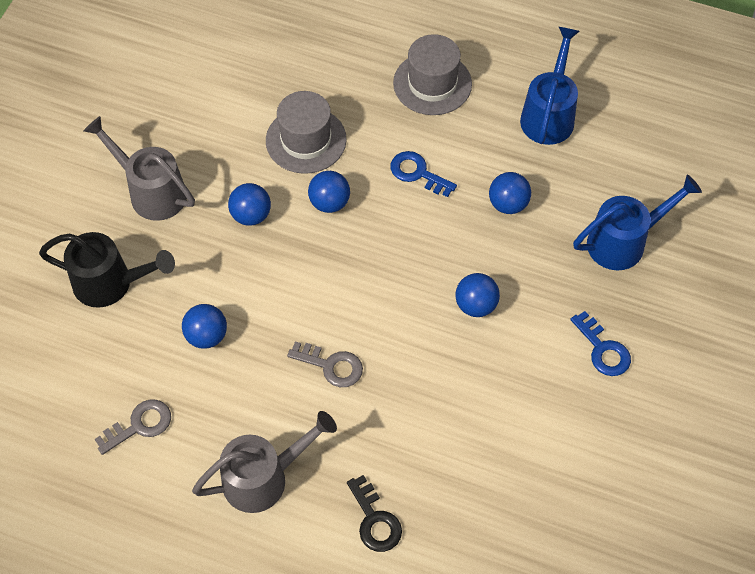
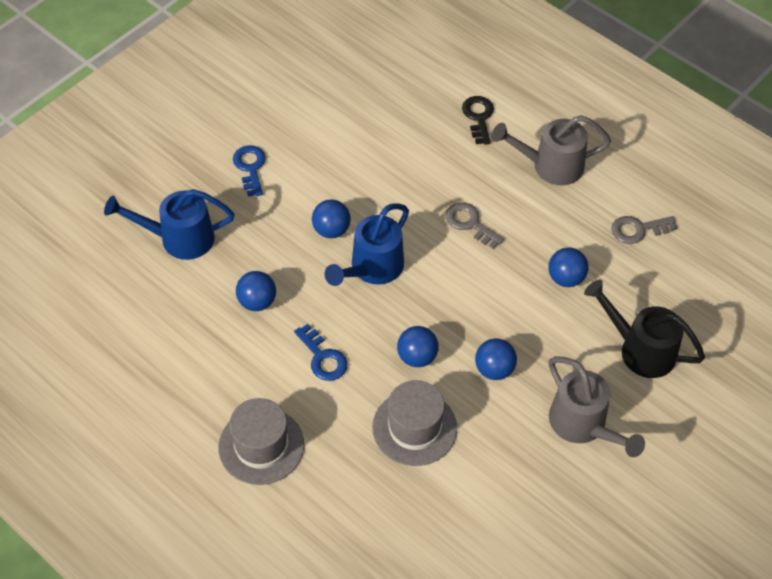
camera: 160 degrees left, 5 degrees down
(549, 114) = (167, 373): blue watering can -> blue watering can (371, 269)

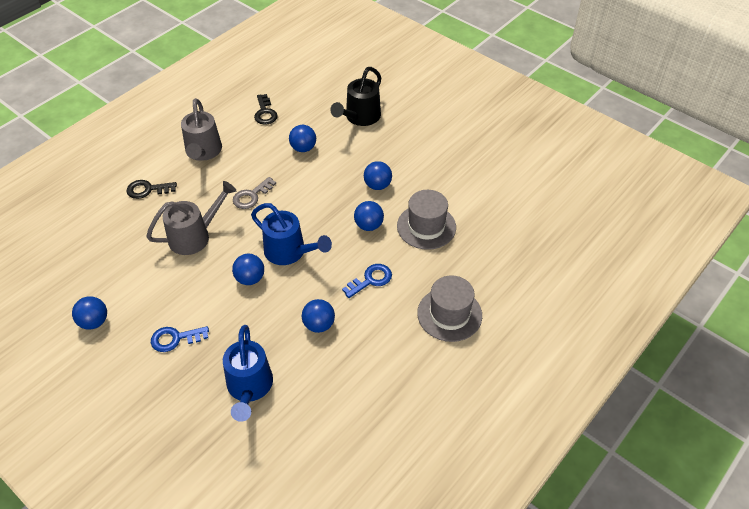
camera: 90 degrees left, 5 degrees down
(279, 96) = (94, 322): none -> blue ball
(583, 426) = (417, 145): grey watering can -> grey watering can (195, 236)
(638, 230) = (265, 113): grey key -> black key

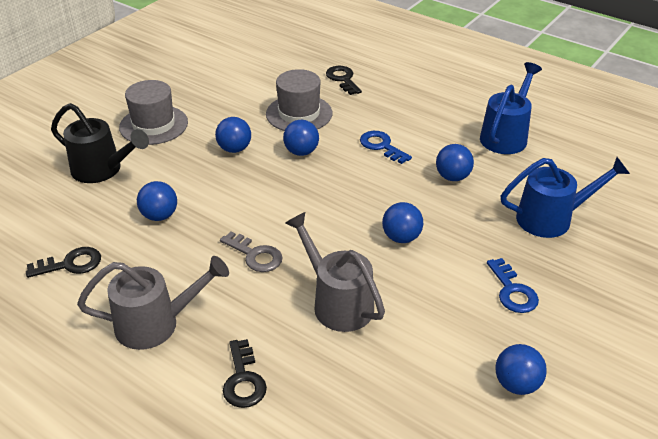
camera: 95 degrees left, 10 degrees down
(290, 252) = (353, 209): blue watering can -> blue watering can (506, 135)
(449, 314) = (413, 98): grey hat -> grey hat (153, 125)
(485, 262) = (342, 79): none -> black key

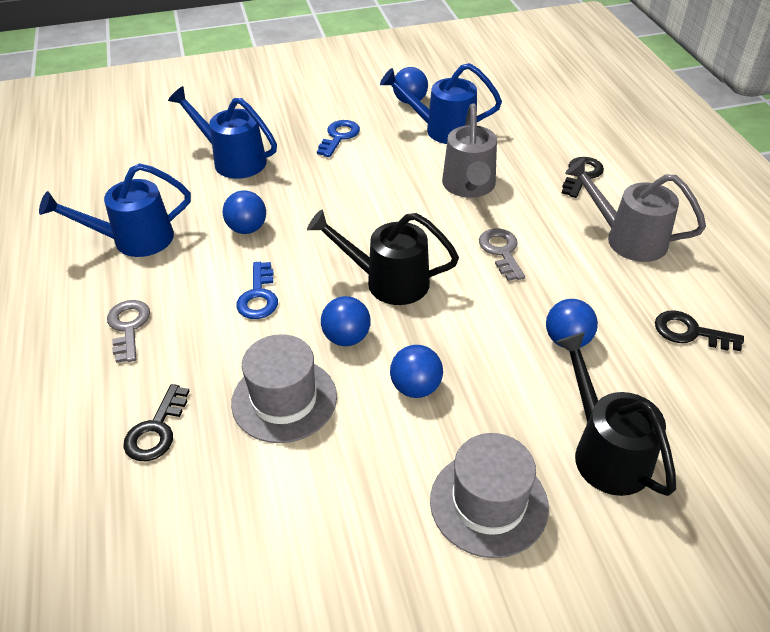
camera: 140 degrees left, 5 degrees up
(315, 193) = (387, 281): none -> black watering can
(401, 237) = (364, 204): blue ball -> none
(426, 101) = (128, 327): none -> grey key
(435, 360) = (442, 130): none -> blue watering can

